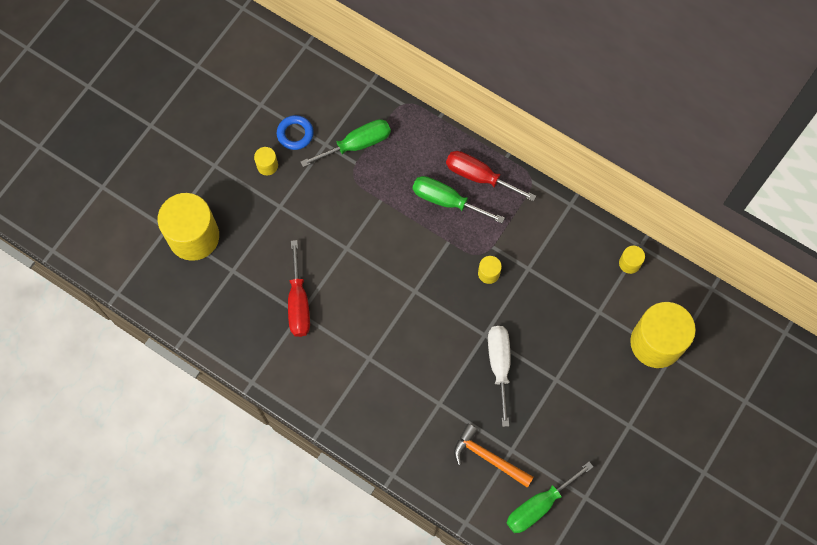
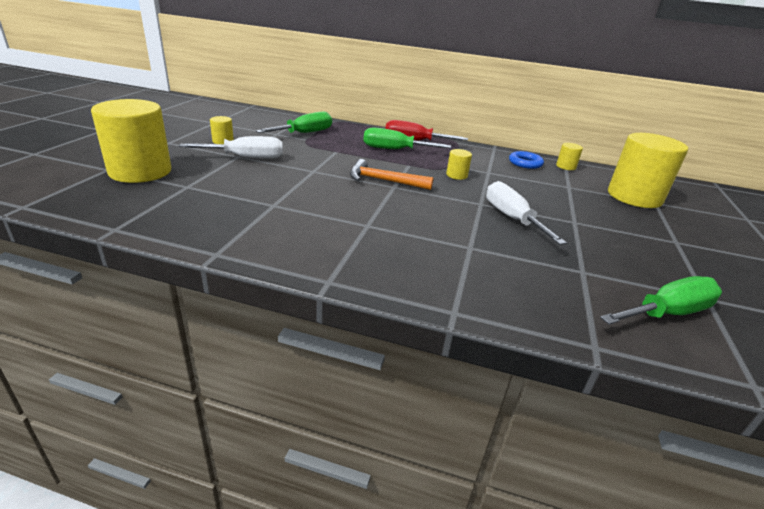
camera: 20 degrees left, 40 degrees down
(287, 211) = (246, 158): none -> white screwdriver
(295, 134) = (247, 131): blue ring -> blue ring (525, 163)
(299, 303) = (270, 199): red screwdriver -> none
(488, 457) = (563, 280): orange hammer -> orange hammer (384, 180)
(539, 505) = (667, 313): green screwdriver -> green screwdriver turned 150 degrees counterclockwise

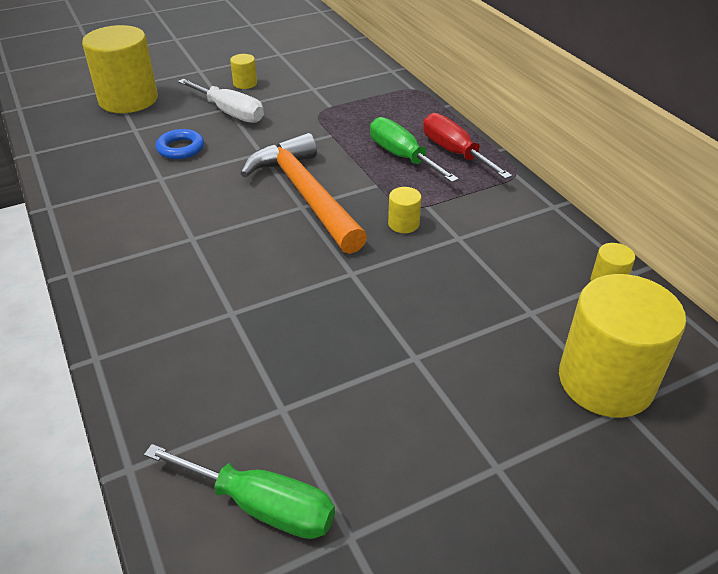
camera: 50 degrees right, 10 degrees up
(304, 133) = (343, 97): green screwdriver -> none
(384, 180) = (305, 194): orange hammer -> orange hammer, size x1.67
(512, 218) = (345, 309): white screwdriver -> none
(525, 163) = (548, 248): blue ring -> blue ring (180, 148)

